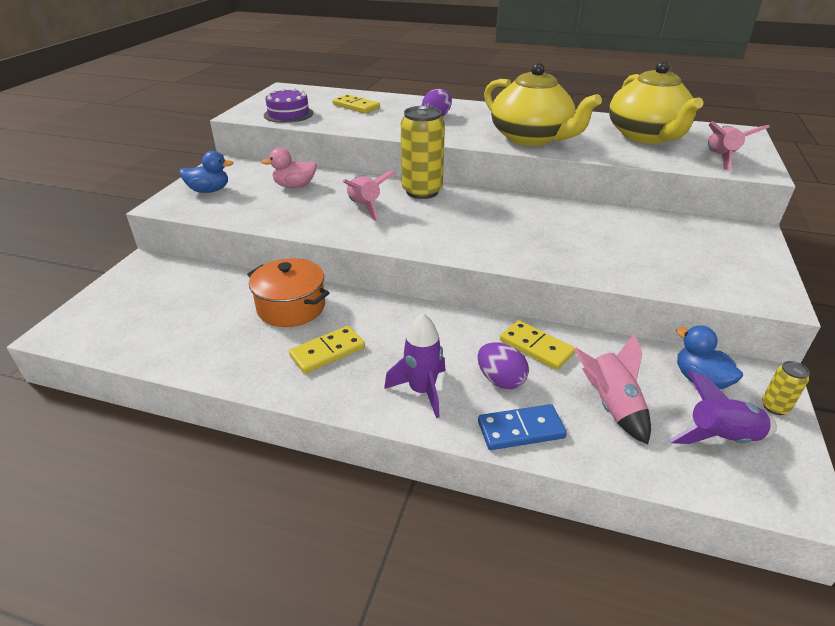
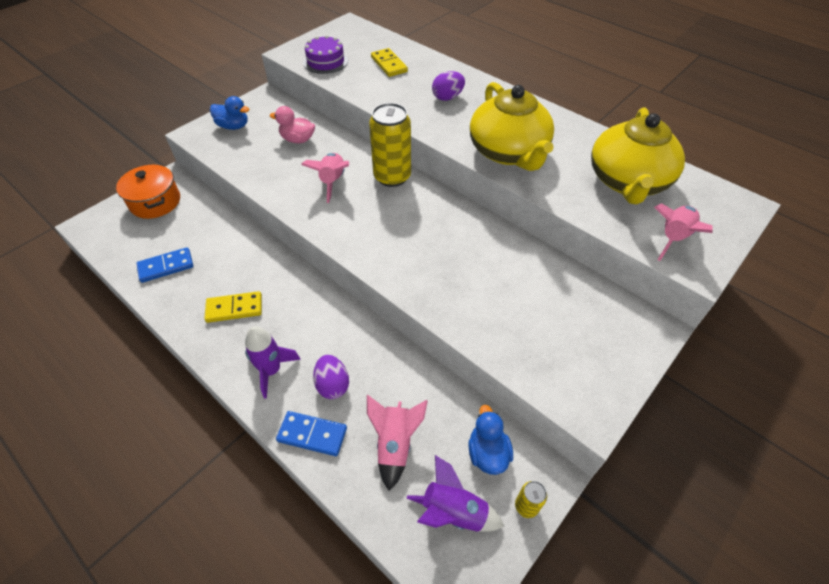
camera: 25 degrees right, 15 degrees up
(206, 340) = (166, 267): none -> blue domino
(291, 307) = (238, 257): orange pot -> orange pot (155, 202)
(536, 347) = (384, 365): yellow domino -> none

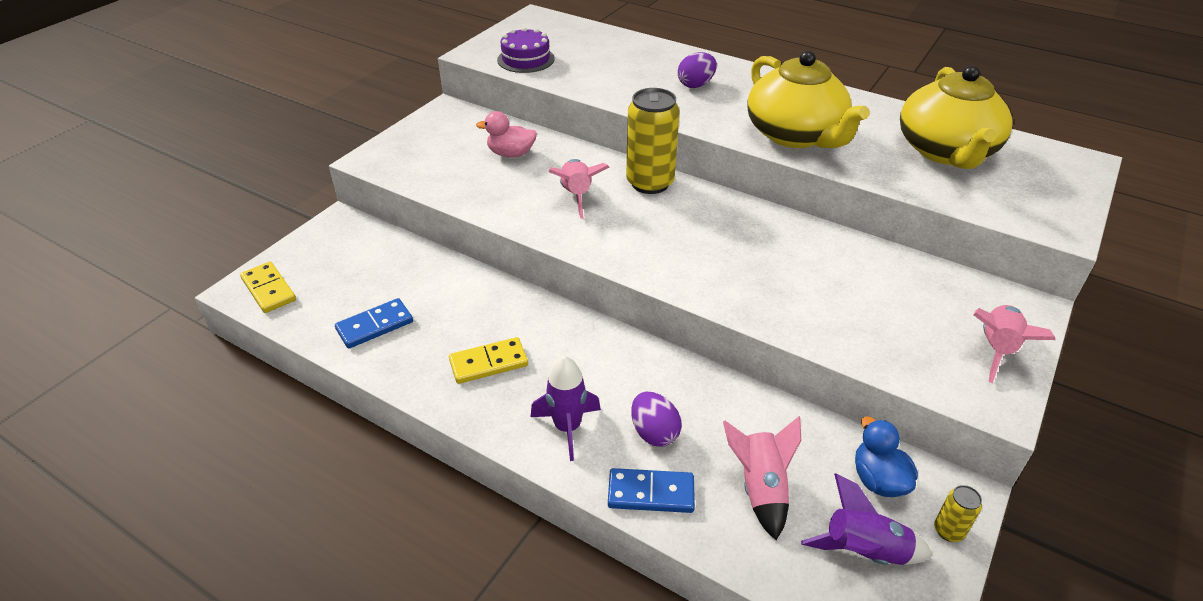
camera: 10 degrees left, 10 degrees down
(155, 202) = (329, 252): orange pot -> none
(233, 126) = (419, 147): blue duck -> none
(389, 64) = (607, 56): yellow domino -> yellow domino (269, 289)
(673, 238) = (1022, 202): pink rocket -> pink rocket (996, 349)

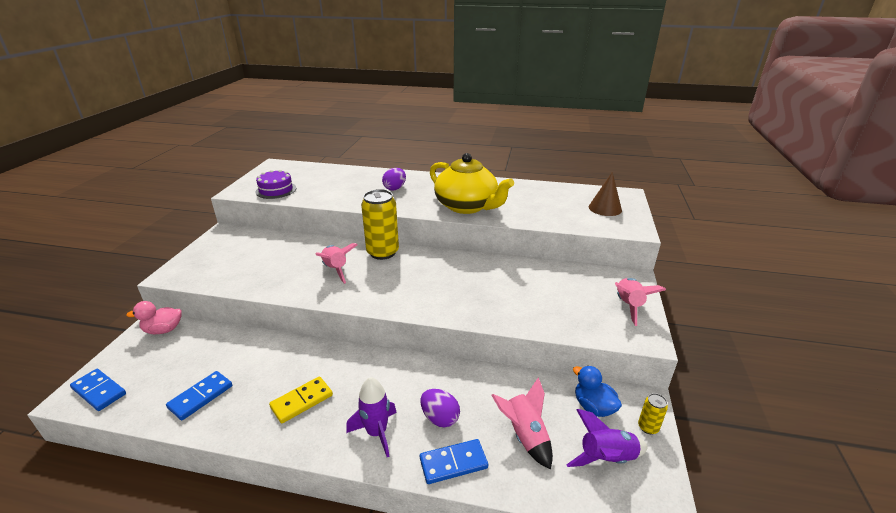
camera: 20 degrees left, 10 degrees down
(269, 289) = (99, 391): yellow domino -> blue domino
(511, 154) = (280, 252): pink duck -> pink duck (163, 330)
(946, 151) = (554, 201): yellow teapot -> none
(1028, 180) = (605, 208): none -> brown cone

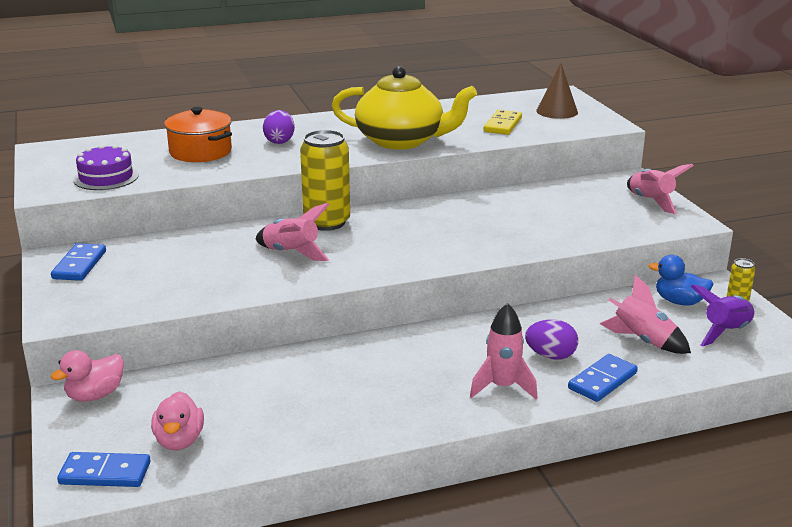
camera: 30 degrees left, 5 degrees down
(157, 384) = (179, 441): none -> pink duck
(201, 397) = (257, 430): blue domino -> blue domino (79, 265)
(302, 401) = (387, 393): yellow domino -> yellow domino (503, 125)
(344, 185) = (200, 152): none -> orange pot
(376, 433) = (502, 387): purple rocket -> pink rocket

